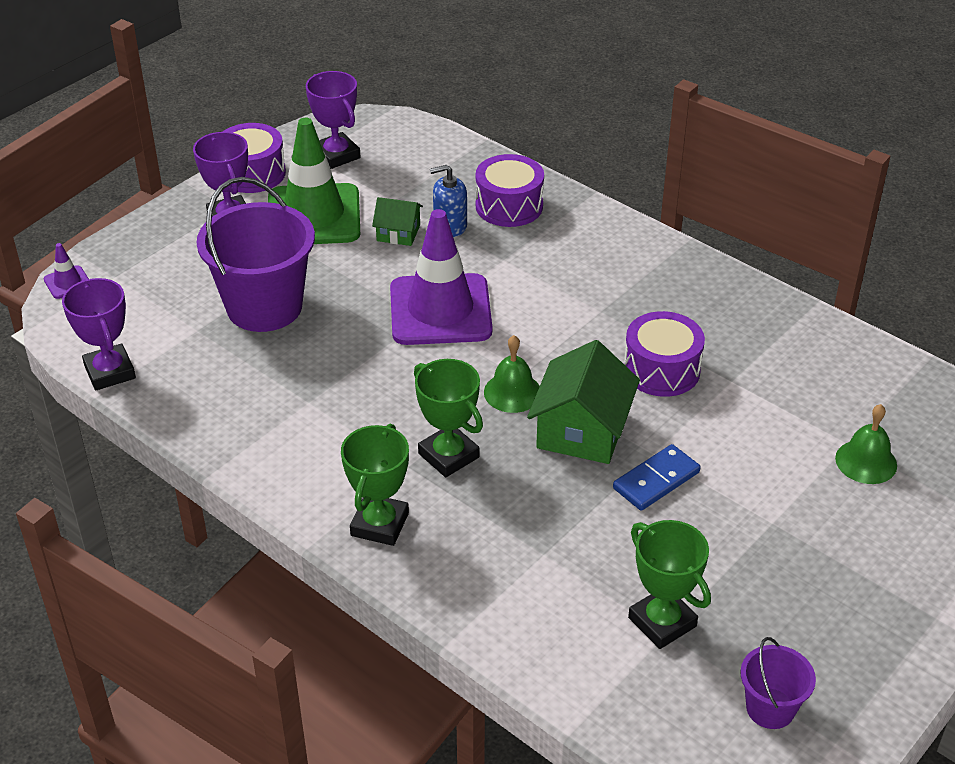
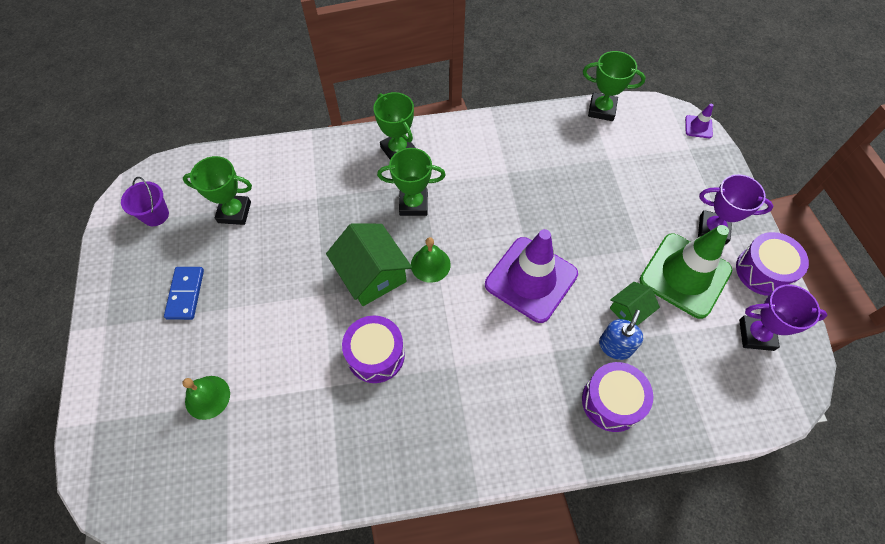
camera: 130 degrees right, 20 degrees up
(110, 372) = (601, 109): purple trophy -> green trophy
(264, 307) = (605, 198): purple bucket -> none
(656, 480) = (306, 279): blue domino -> blue domino (185, 294)

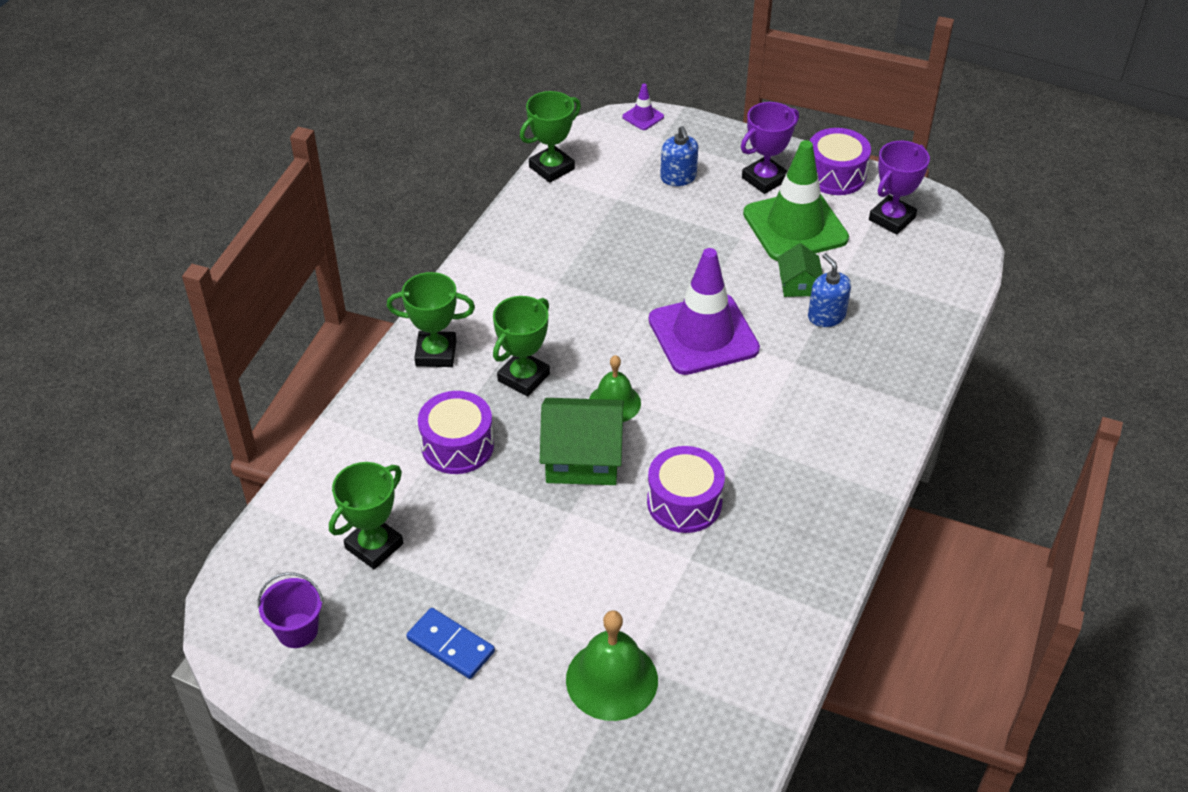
camera: 55 degrees left, 15 degrees down
(207, 397) = (611, 679): green bell -> green bell, size x1.50
(611, 401) = (878, 350): purple drum -> purple drum (457, 445)
(662, 179) = (678, 177): none -> blue soap dispenser

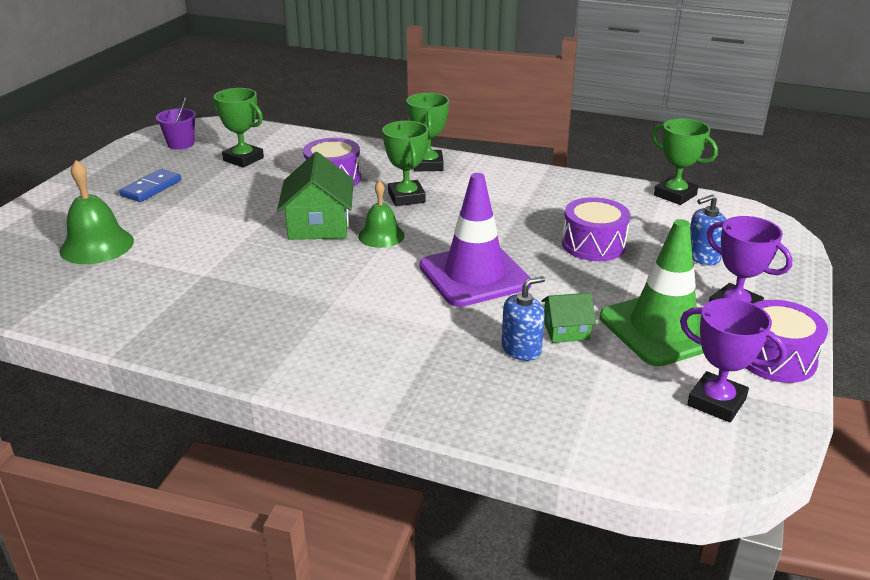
camera: 85 degrees right, 15 degrees down
(523, 377) = (406, 197): green trophy -> green trophy turned 45 degrees clockwise
(643, 117) = (787, 235): purple traffic cone -> none
(684, 502) = (265, 270): purple drum -> purple drum (593, 244)

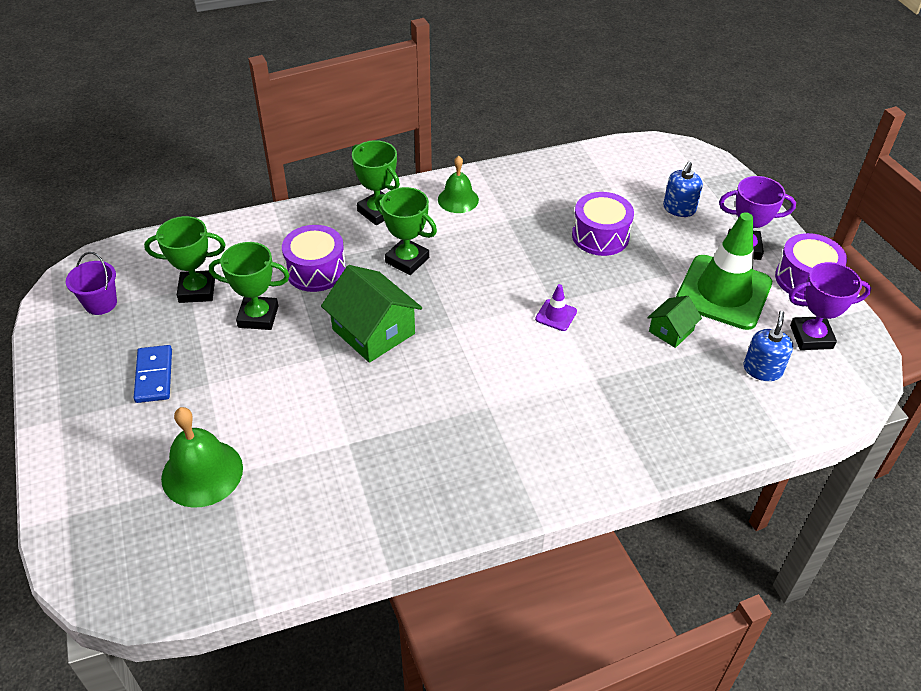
camera: 40 degrees left, 15 degrees up
(381, 235) = (439, 314): green bell -> green bell (458, 199)
(474, 275) = (556, 315): purple traffic cone -> purple traffic cone, size x0.41
(521, 349) = (663, 365): blue soap dispenser -> blue soap dispenser (762, 369)
(675, 195) = (599, 152): green trophy -> green trophy (258, 316)

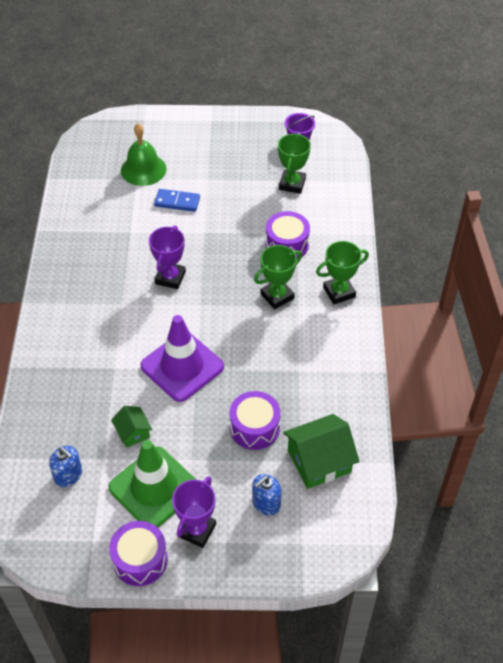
camera: 110 degrees right, 5 degrees up
(154, 376) = (225, 158): blue domino -> blue domino (177, 202)
(258, 316) = (254, 209): green trophy -> none
(373, 331) = (214, 262): green house -> green house (319, 461)
(458, 199) = (336, 345): green bell -> none
(556, 315) = (182, 366): purple traffic cone -> purple traffic cone, size x2.45
(679, 209) = (266, 503): blue soap dispenser -> blue soap dispenser turned 90 degrees counterclockwise
(811, 337) = (80, 527): purple trophy -> purple trophy (170, 278)

